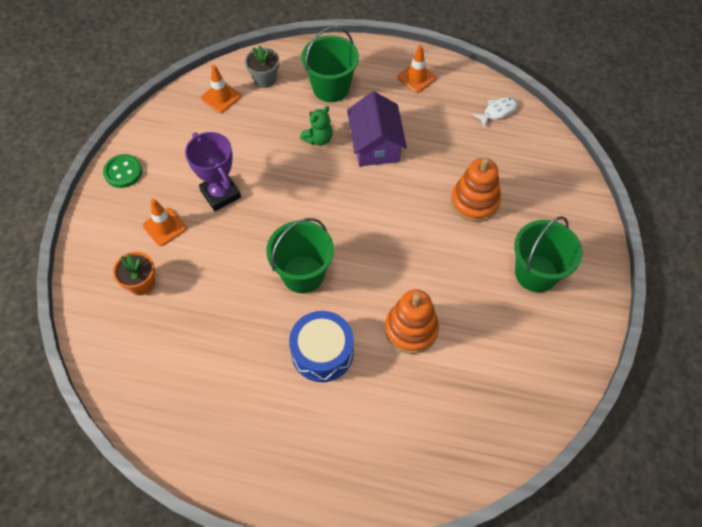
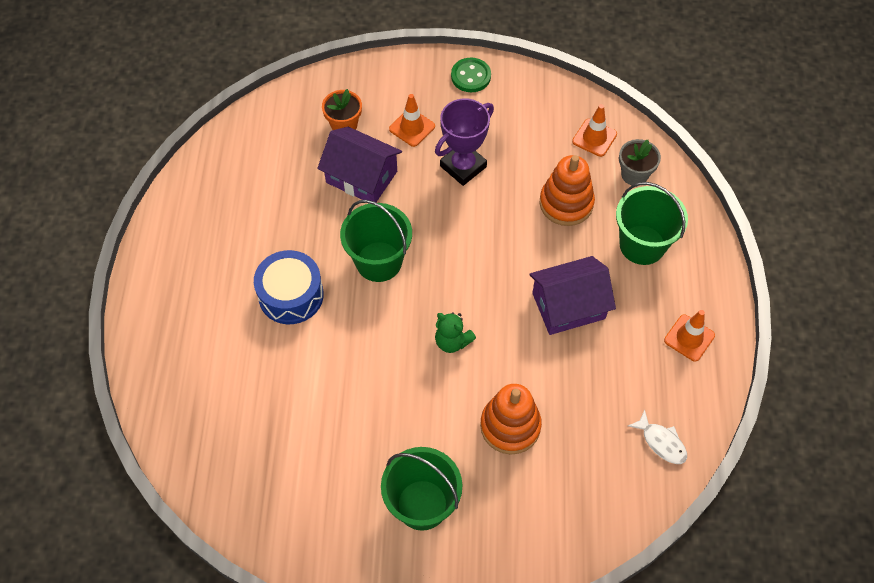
camera: 80 degrees right, 0 degrees up
(207, 276) = (361, 177): none -> purple house
(318, 139) = (561, 245): green teddy bear -> green teddy bear (452, 341)
(411, 329) = (328, 376): orange stacking toy -> orange stacking toy (566, 203)

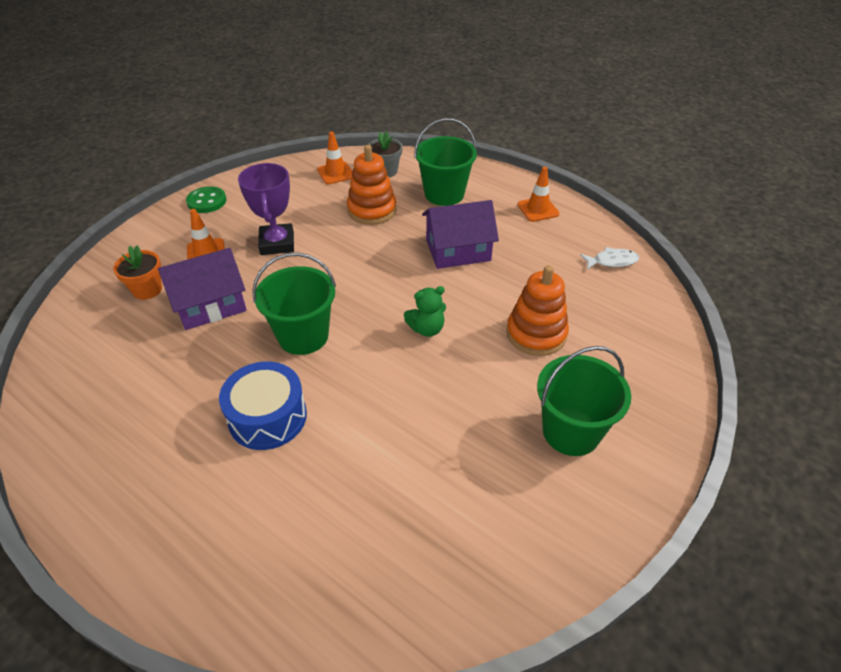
camera: 55 degrees left, 15 degrees down
(568, 306) = (458, 250): purple house -> purple house turned 60 degrees clockwise

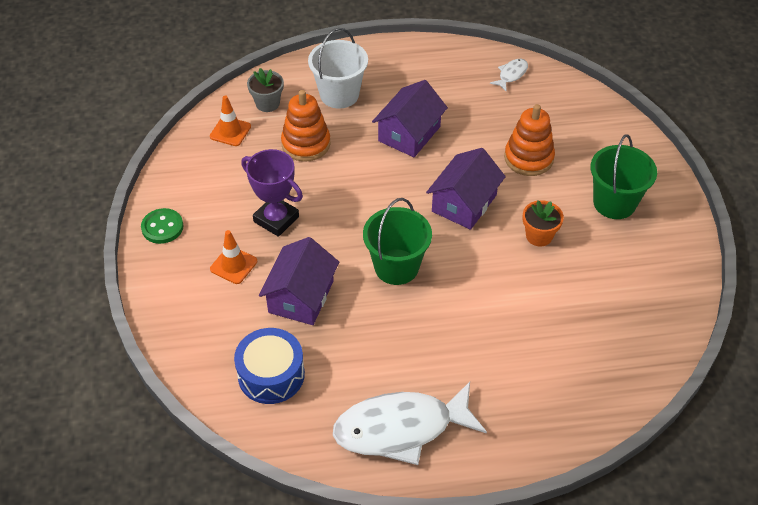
camera: 45 degrees left, 5 degrees up
(112, 462) = (401, 428): none -> white fish
(147, 290) = (236, 323): orange flower pot -> orange flower pot (539, 236)
(267, 417) = (450, 329): blue drum -> blue drum (271, 375)
(427, 329) = (464, 203): green teddy bear -> purple house
(444, 194) = (339, 95): green bucket -> white bucket
(538, 209) = (419, 64): orange traffic cone -> none

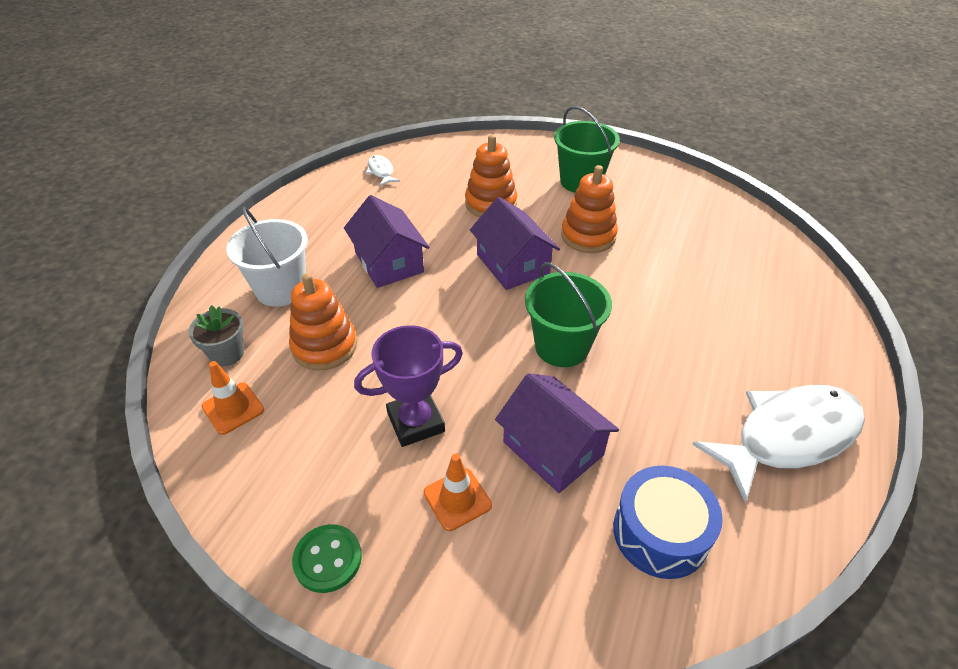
camera: 60 degrees left, 5 degrees down
(401, 428) = (788, 436): white fish -> white fish turned 135 degrees counterclockwise
(539, 236) = (588, 236): orange flower pot -> orange stacking toy

